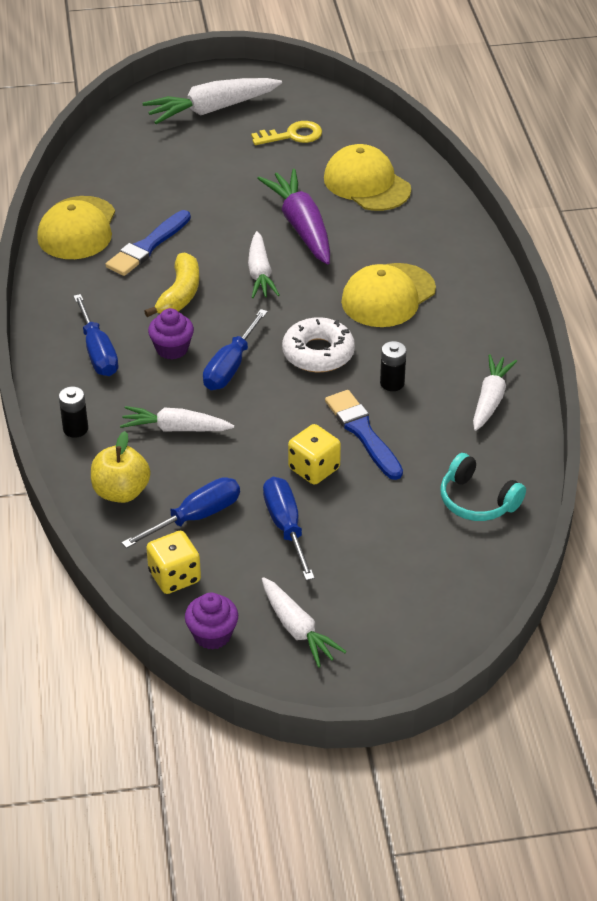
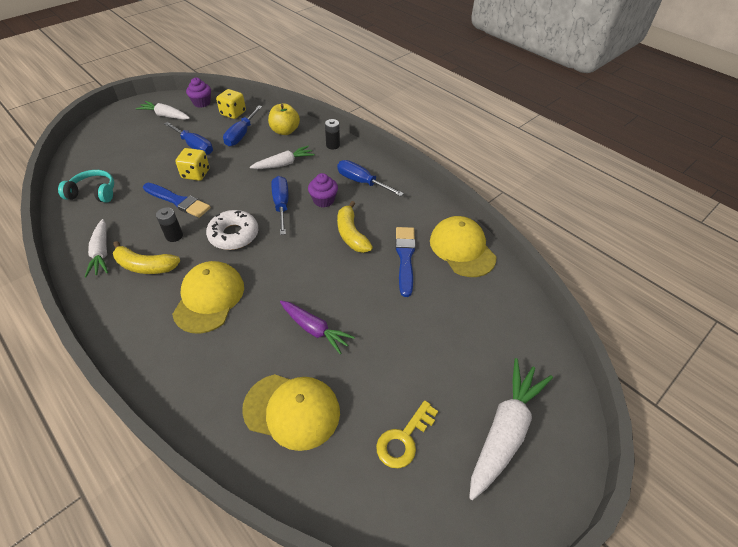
camera: 145 degrees right, 5 degrees up
(260, 273) = (313, 273): white carrot -> none
(301, 227) = (314, 329): purple carrot -> purple carrot, size x0.65
(443, 360) = (145, 266): none -> yellow banana

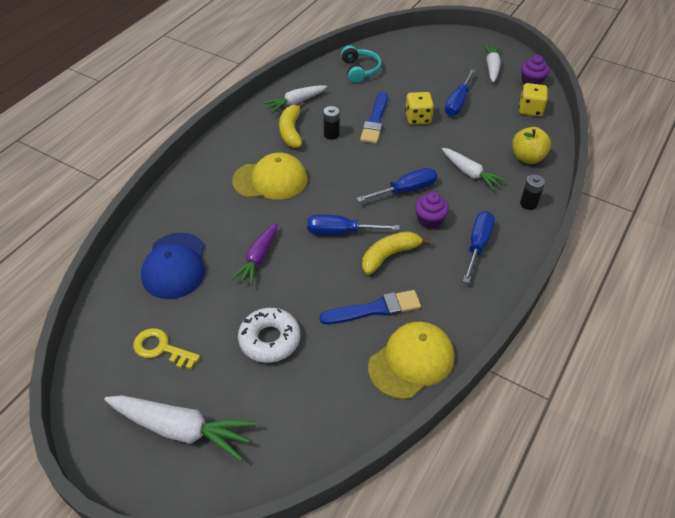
camera: 75 degrees right, 0 degrees up
(234, 235) = (349, 170): white donut -> white donut (269, 339)
(241, 134) = (498, 127): blue screwdriver -> blue screwdriver (341, 232)
(292, 410) = (175, 266): yellow cap -> blue cap

